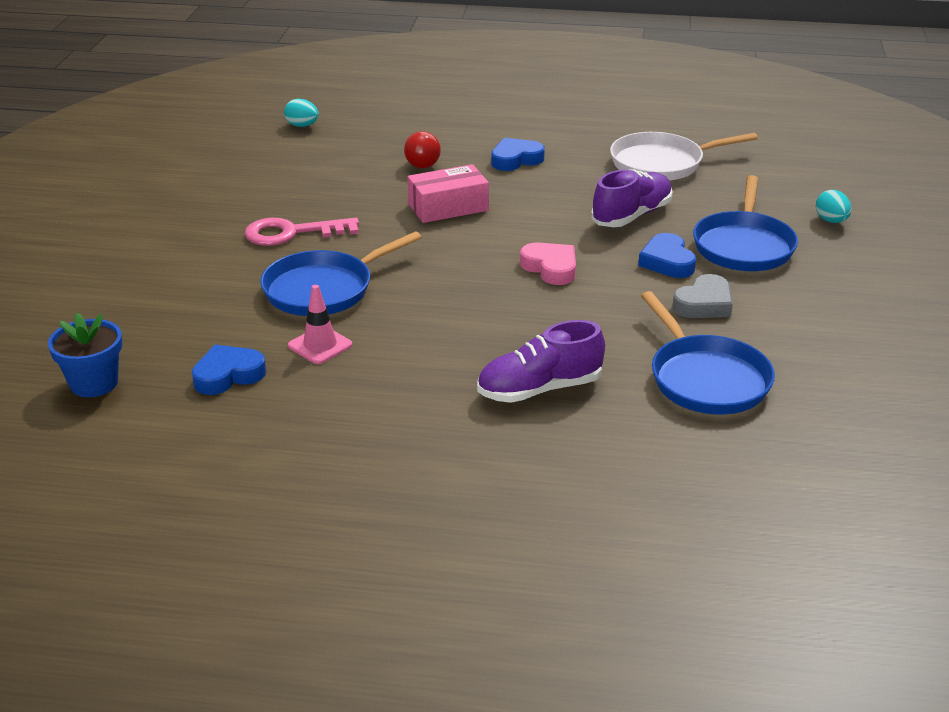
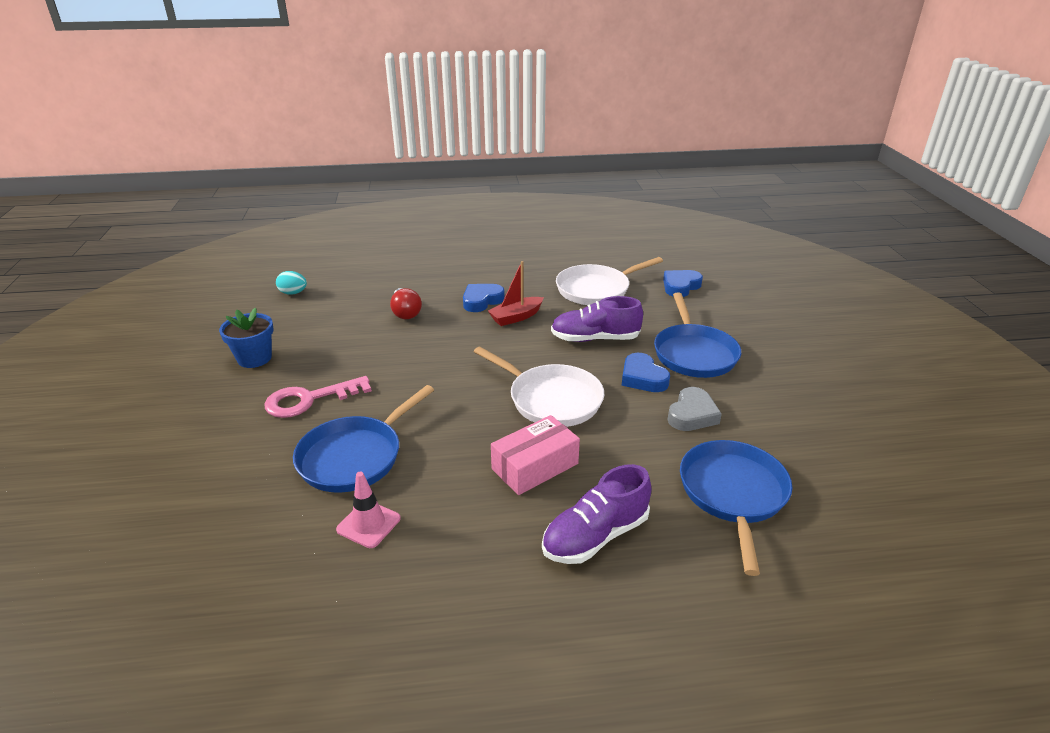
camera: 15 degrees left, 0 degrees up
(94, 383) = (131, 625): blue flower pot -> blue flower pot (254, 358)
(228, 375) = (281, 582): blue heart -> blue heart (680, 286)
(448, 207) = (442, 353): pink box -> pink box (535, 466)
(549, 182) = (516, 317): none -> red boat
(551, 268) = (551, 399): pink heart -> white pan
(632, 216) = (595, 339): purple shoe -> purple shoe turned 120 degrees counterclockwise
(706, 379) = (733, 494): blue pan -> blue pan turned 135 degrees counterclockwise
(831, 221) = (745, 321): turquoise egg -> none

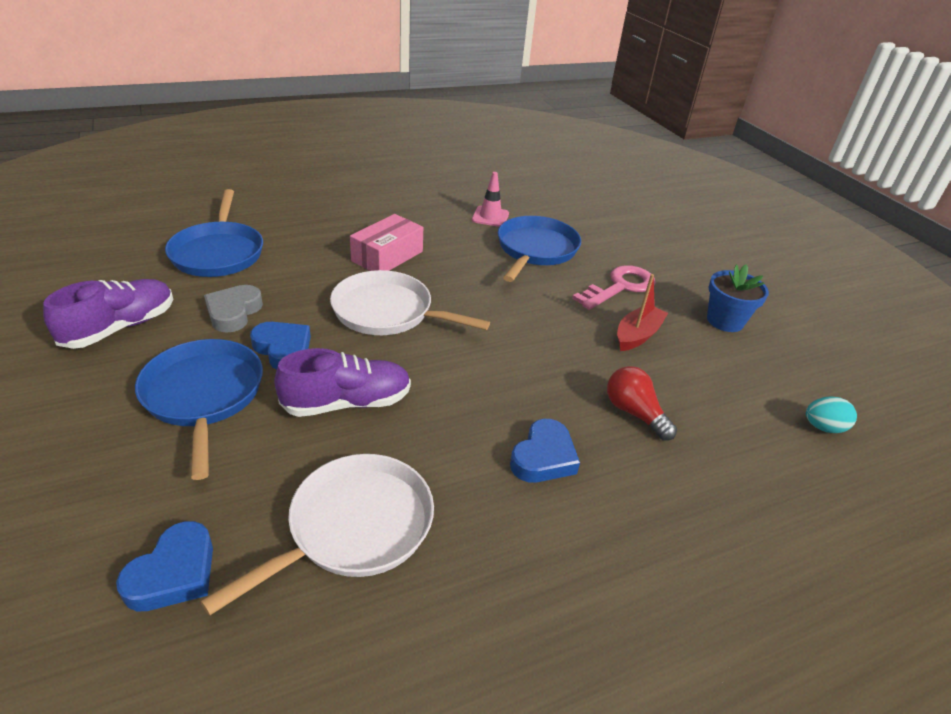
camera: 160 degrees right, 5 degrees up
(516, 317) = (473, 428): red boat -> red boat (637, 335)
(595, 536) = (333, 222): purple shoe -> purple shoe (120, 327)

